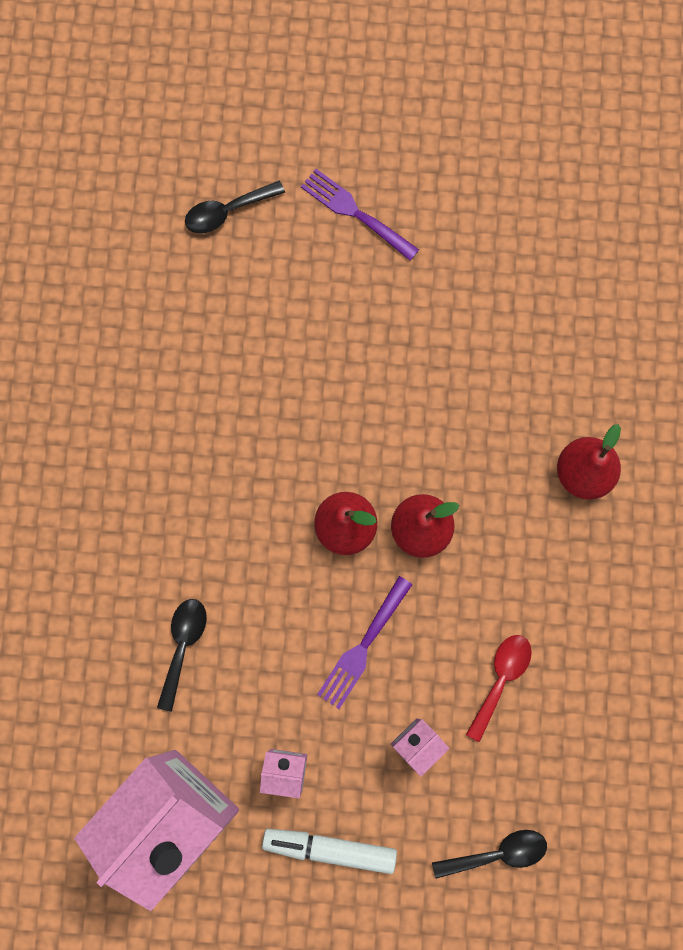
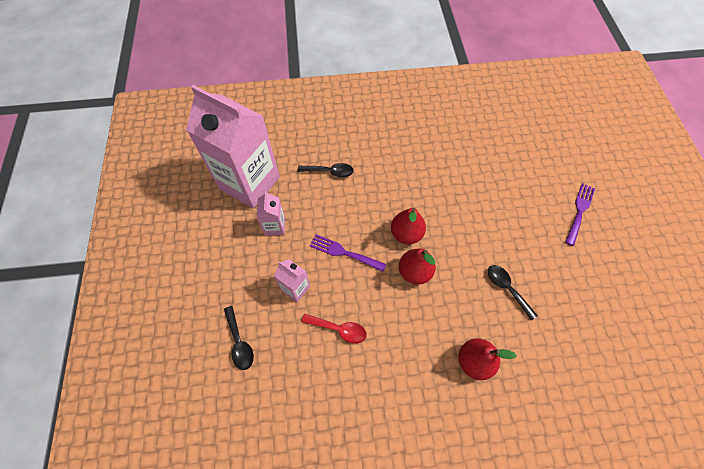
camera: 80 degrees right, 15 degrees down
(227, 211) = (553, 154): black spoon -> black spoon (507, 289)
(330, 849) = (236, 253): white marker -> none

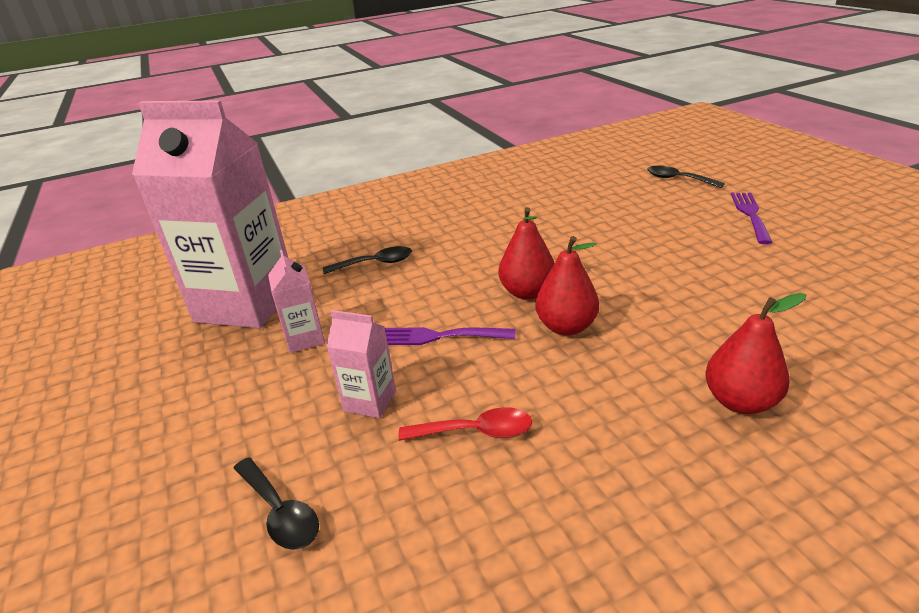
camera: 15 degrees left, 30 degrees down
(507, 289) = (719, 306): black spoon -> black spoon (678, 179)

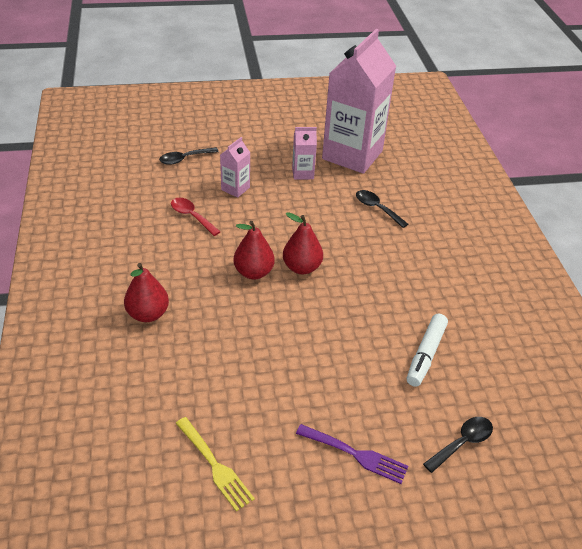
camera: 100 degrees right, 10 degrees up
(375, 263) = (377, 208): black spoon -> black spoon turned 135 degrees clockwise
(438, 336) = (275, 220): purple fork -> none
(475, 432) = (192, 216): red spoon -> red spoon turned 120 degrees clockwise
(597, 204) = (426, 354): none -> white marker
(872, 277) = (215, 466): none -> yellow fork

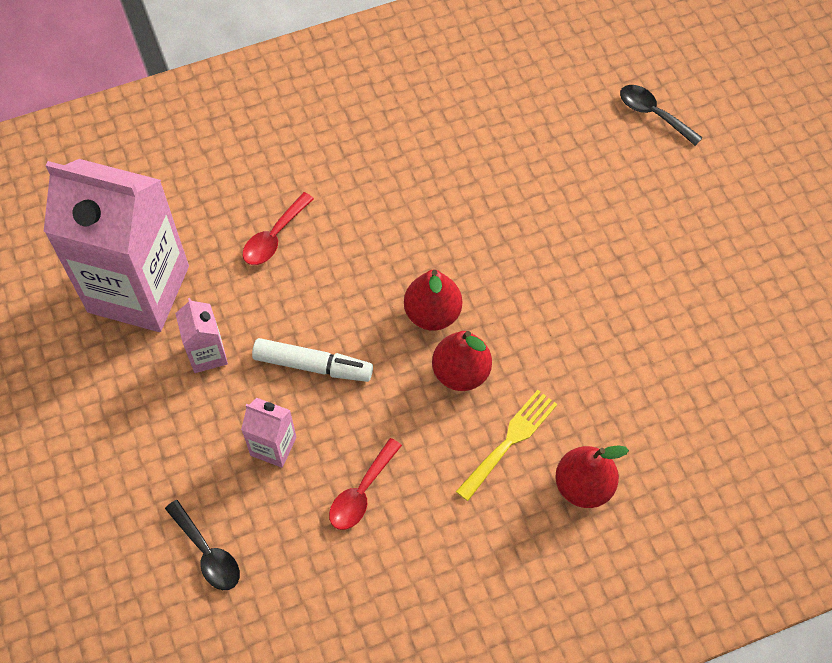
camera: 100 degrees left, 20 degrees up
(215, 466) = (773, 340): yellow fork -> yellow fork (509, 441)
(355, 454) = (706, 208): purple fork -> none
(377, 208) = (274, 237): black spoon -> red spoon
(426, 354) = (542, 155): white marker -> white marker (313, 365)

